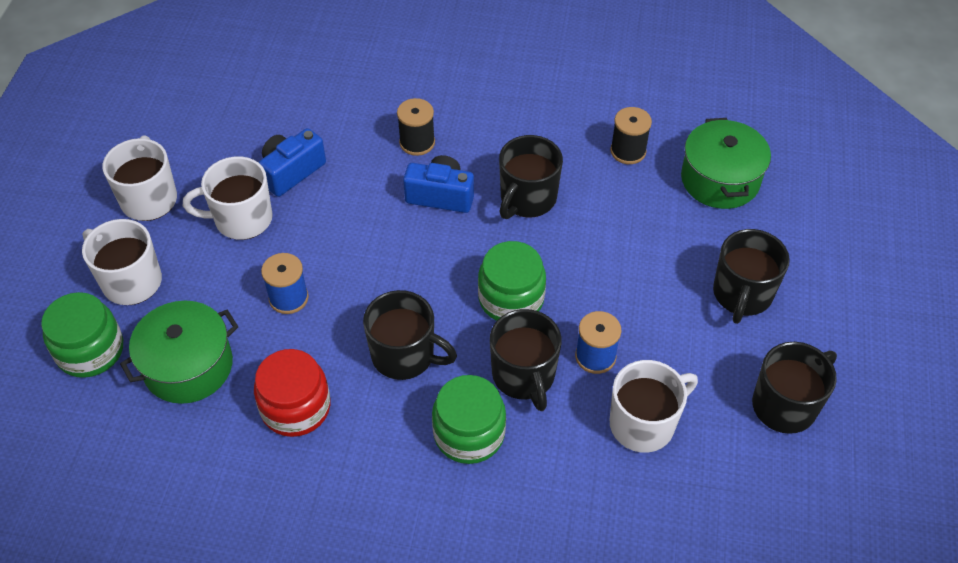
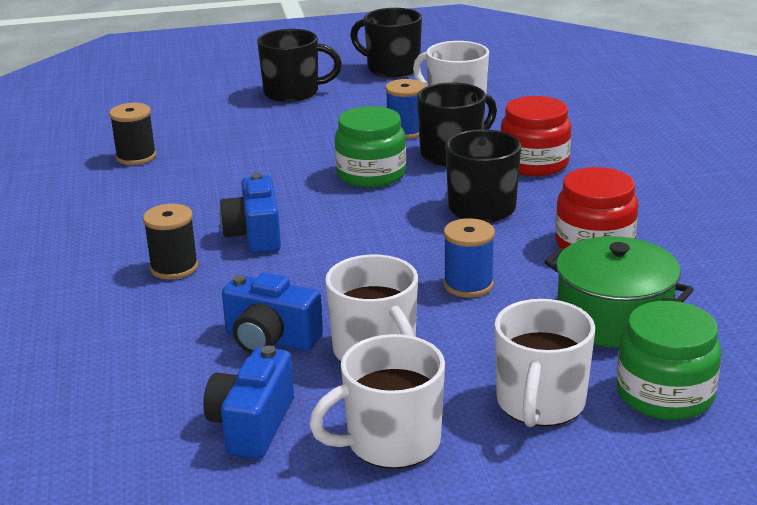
camera: 110 degrees left, 25 degrees down
(209, 144) = (252, 425): none -> blue camera
(469, 433) = (534, 163): green jar -> red jar
(527, 199) = (232, 191): black mug -> none
(720, 180) = (157, 115): green pot -> none

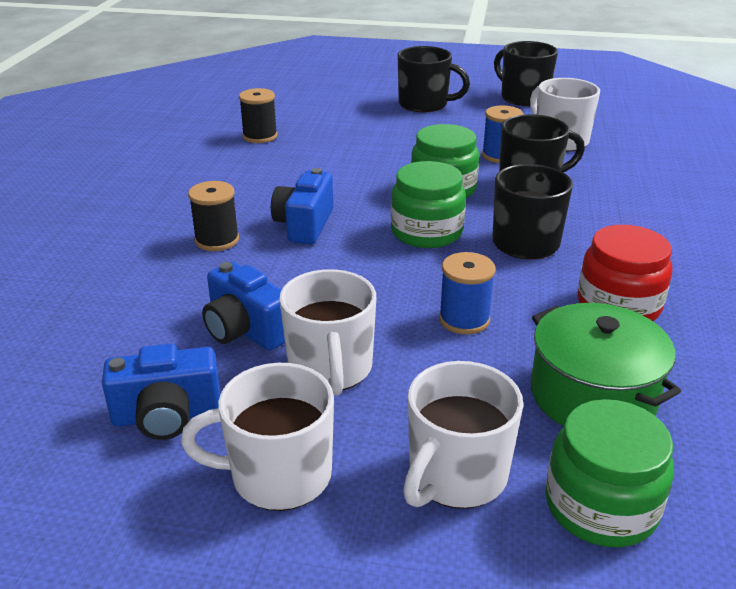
camera: 20 degrees right, 5 degrees up
(252, 425) = (167, 416): blue camera -> blue camera turned 135 degrees counterclockwise
(382, 217) = (426, 232): none -> green jar
(534, 163) = (603, 209): red jar -> none

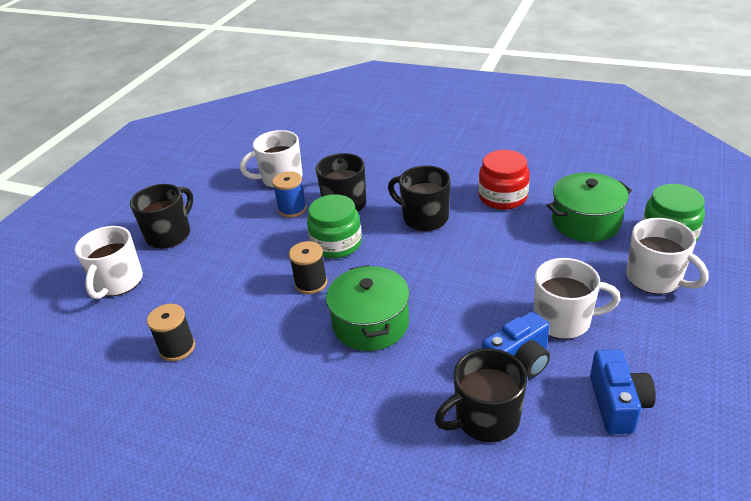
camera: 75 degrees left, 5 degrees up
(217, 240) = (381, 380): black spool -> black spool (311, 283)
(278, 475) = (666, 349): white mug -> white mug (118, 282)
(304, 225) = (370, 324): blue camera -> green pot
(426, 232) = (399, 260): green jar -> none
(464, 319) = (512, 257): blue spool -> none
(523, 97) = (191, 181): black mug -> black mug (485, 418)

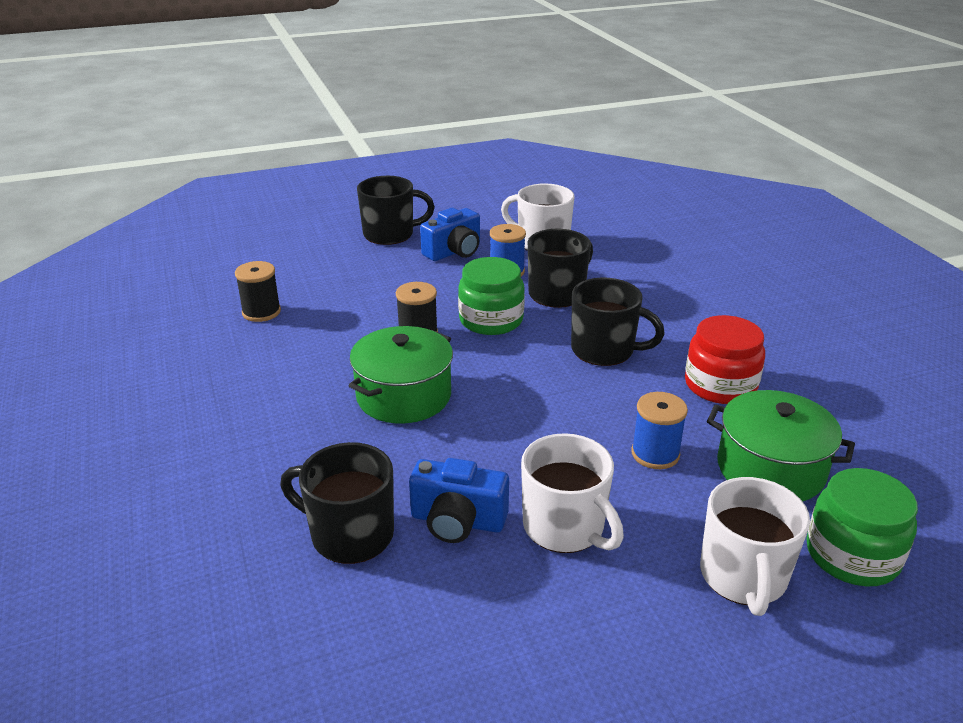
camera: 45 degrees right, 5 degrees down
(118, 282) = (305, 245): white mug -> none
(424, 218) = (604, 350): black mug -> black mug turned 120 degrees clockwise
(535, 253) = (655, 454): none -> blue spool
(617, 404) = (473, 632): blue camera -> blue camera (454, 252)

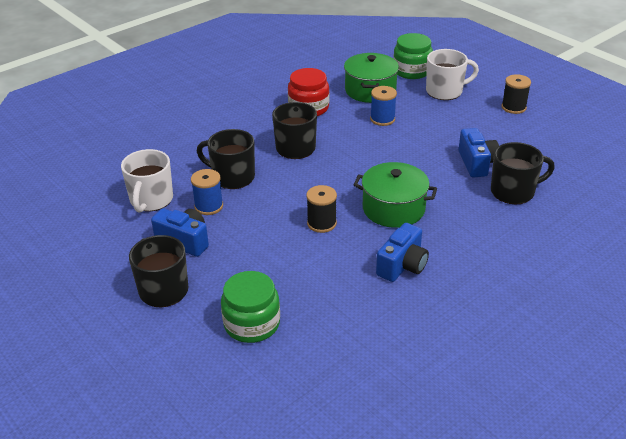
camera: 110 degrees left, 5 degrees up
(261, 312) = (338, 315): black spool -> black spool (513, 107)
(291, 371) = (402, 265): none -> blue camera
(350, 534) = (514, 192): black mug -> black mug turned 105 degrees counterclockwise
(491, 320) = (284, 197): green jar -> green jar (252, 324)
(565, 527) = (454, 134): white mug -> none

